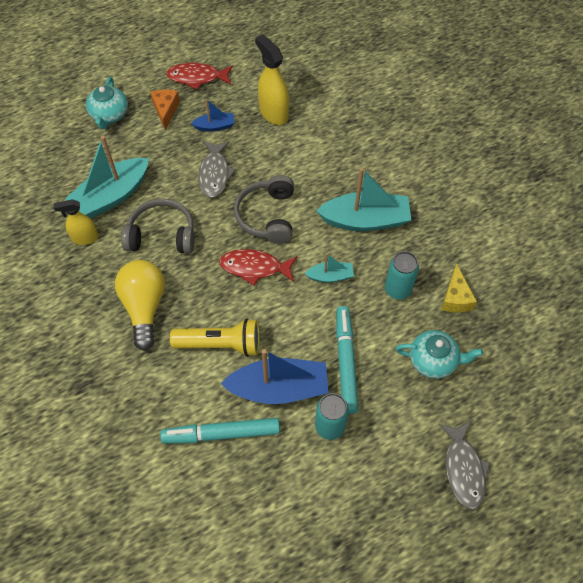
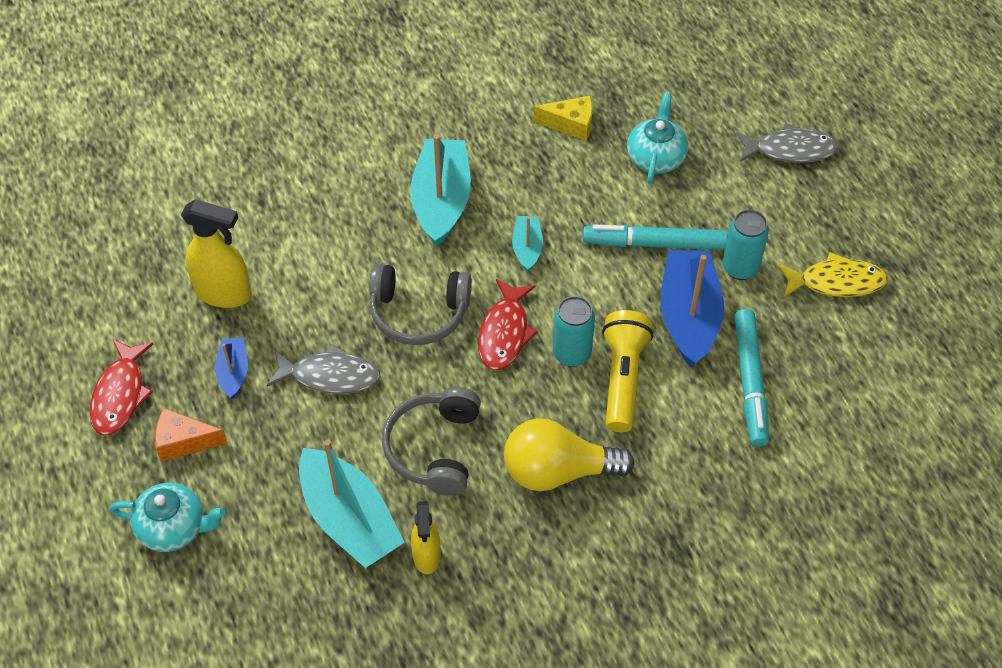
camera: 85 degrees left, 5 degrees down
(273, 113) = (224, 293): yellow spray bottle -> yellow spray bottle turned 135 degrees counterclockwise
(324, 505) = (836, 282): none -> yellow fish
(398, 289) = (554, 179): turquoise can -> turquoise can (571, 353)

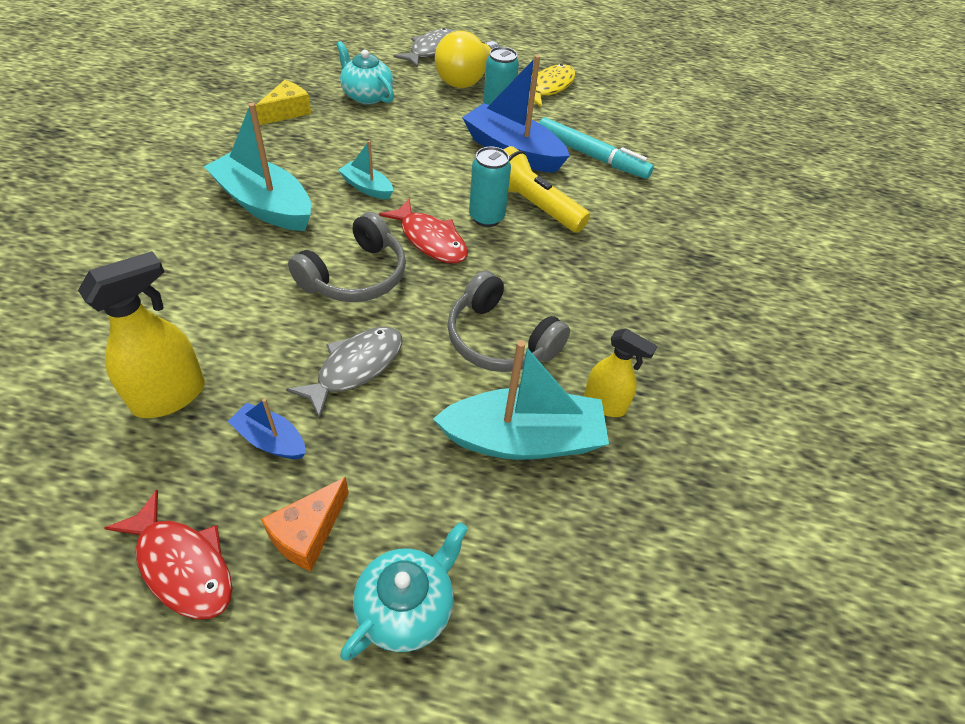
camera: 60 degrees left, 5 degrees down
(558, 471) = (585, 280): yellow light bulb -> yellow light bulb (467, 79)
(654, 244) = (436, 133): turquoise marker -> none

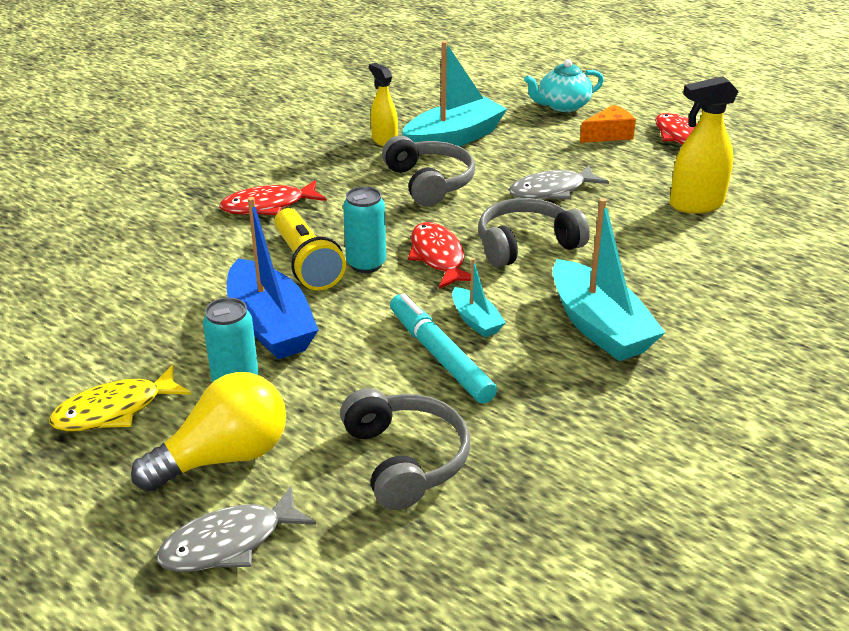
camera: 150 degrees left, 15 degrees down
(270, 440) = (624, 171): blue boat -> none
(287, 112) = (539, 455): yellow cheese -> none
(366, 95) = (405, 459): turquoise teapot -> grey headphones
(523, 439) = (454, 139): turquoise boat -> turquoise boat turned 120 degrees clockwise
(591, 156) = (182, 299): turquoise marker -> turquoise marker (440, 356)
(626, 259) = (268, 206): none -> red fish

